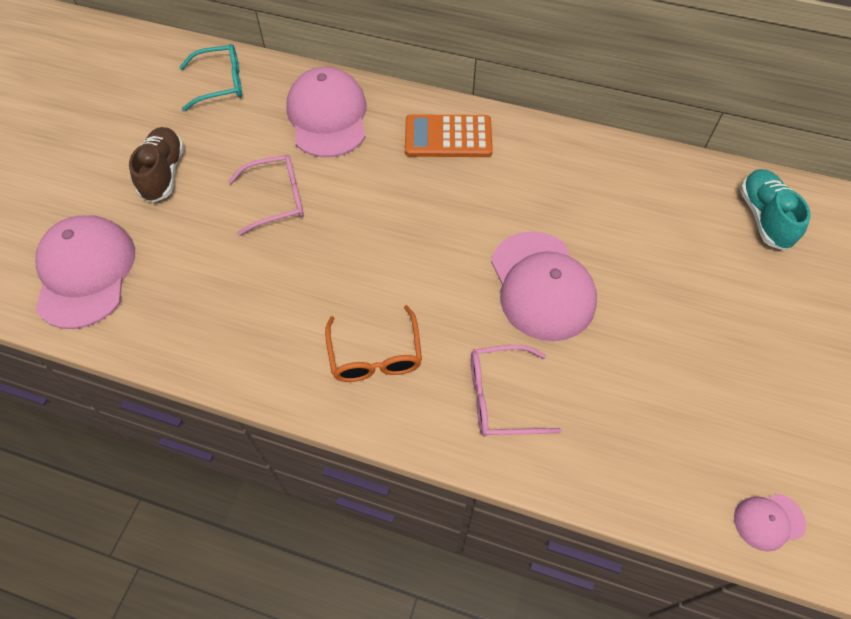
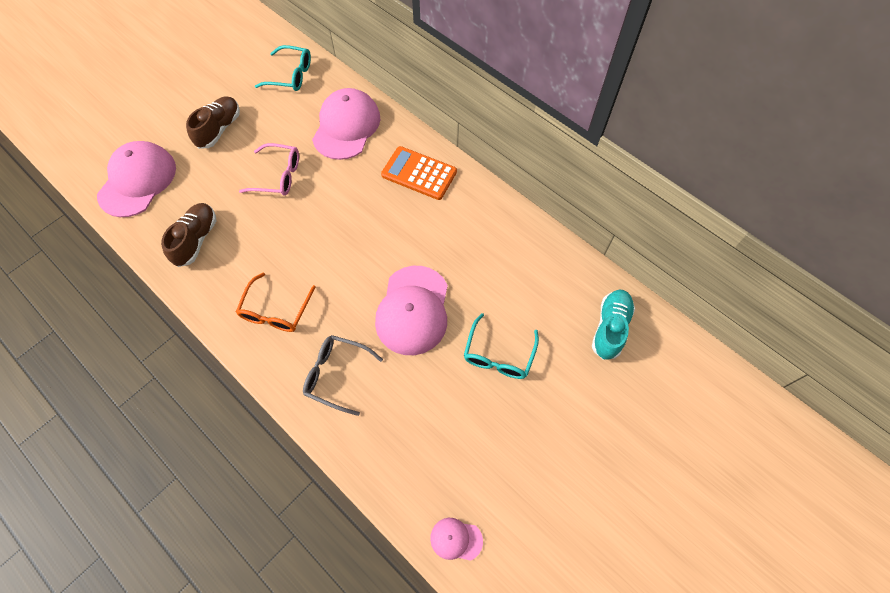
camera: 25 degrees right, 5 degrees up
(214, 313) = (196, 240): none -> brown shoe
(501, 397) = (336, 375): pink glasses -> grey glasses
(670, 294) = (498, 355): none -> turquoise glasses

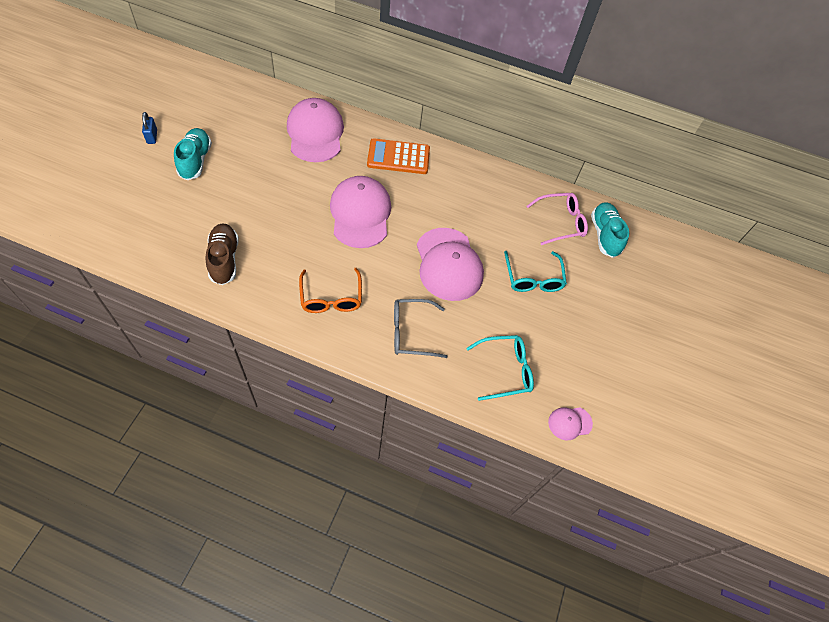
camera: 30 degrees left, 5 degrees down
(137, 181) = (136, 223): pink cap -> pink cap (360, 214)
(192, 95) = (152, 137): none -> blue padlock
(219, 129) = (195, 161): brown shoe -> turquoise shoe
(278, 176) = (274, 187): pink glasses -> pink glasses (560, 222)
(291, 75) = (241, 101): turquoise glasses -> turquoise glasses (505, 370)

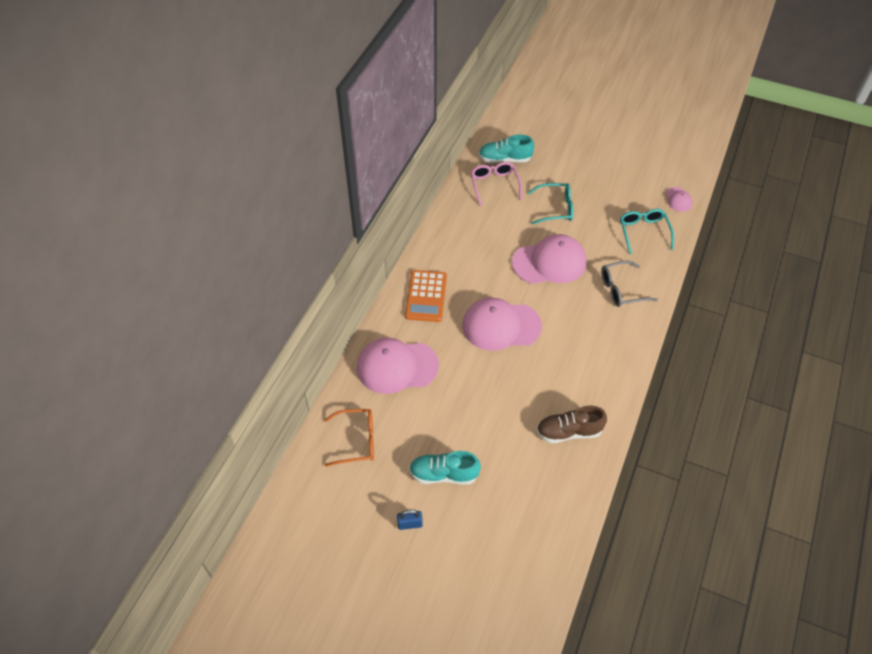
camera: 80 degrees left, 5 degrees down
(331, 298) = (597, 345): orange glasses -> orange glasses (357, 441)
(411, 332) = (621, 289): grey glasses -> grey glasses turned 75 degrees clockwise

